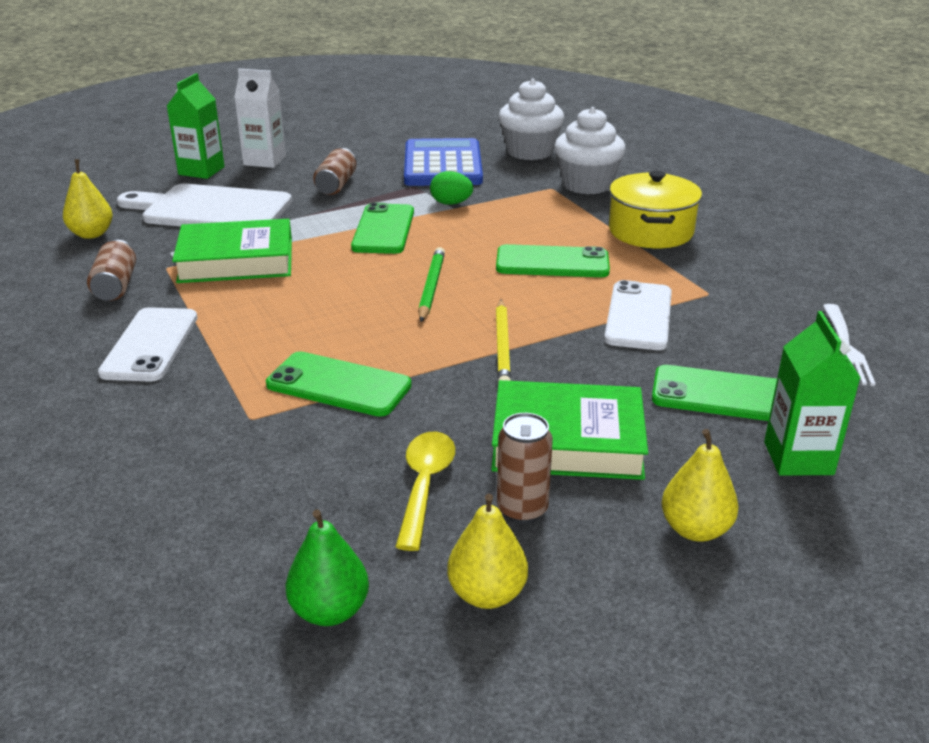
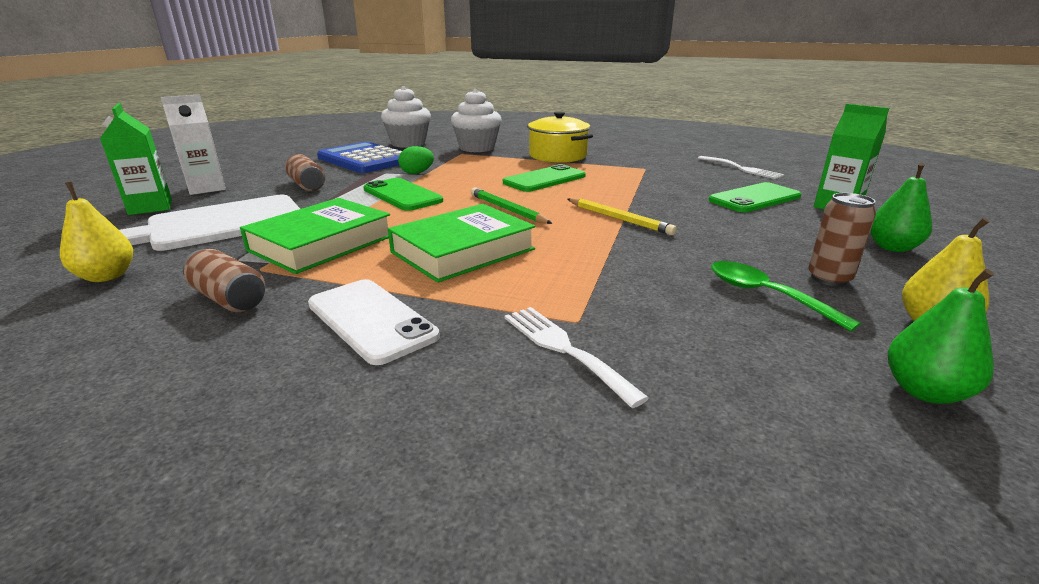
camera: 45 degrees left, 5 degrees down
(201, 431) = (564, 348): none -> white fork
(338, 385) = (583, 274): green phone -> none
(424, 485) = (765, 295): yellow spoon -> green spoon
(567, 441) = (757, 241): green book -> green book (463, 251)
(638, 316) = (642, 185): white phone -> none
(695, 529) = (892, 247): yellow pear -> green pear

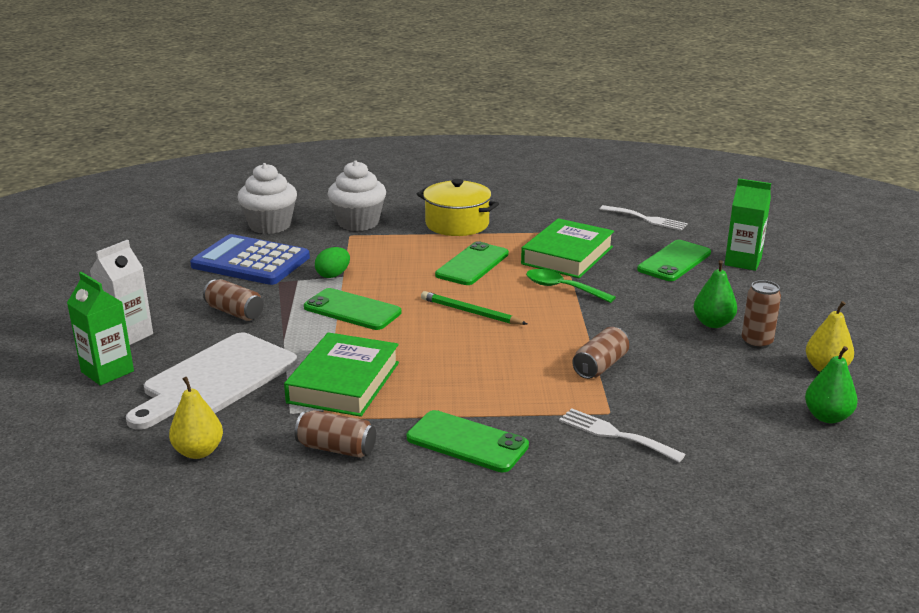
camera: 20 degrees left, 0 degrees up
(371, 320) = (467, 442): white phone -> green phone
(463, 251) = (474, 367): green book -> green book (567, 255)
(605, 271) = (600, 366): none -> brown can
(619, 219) = (576, 307): yellow pencil -> none
(765, 295) = (720, 365): green spoon -> green spoon (562, 288)
(892, 247) = (792, 303): green pear -> green pear (713, 323)

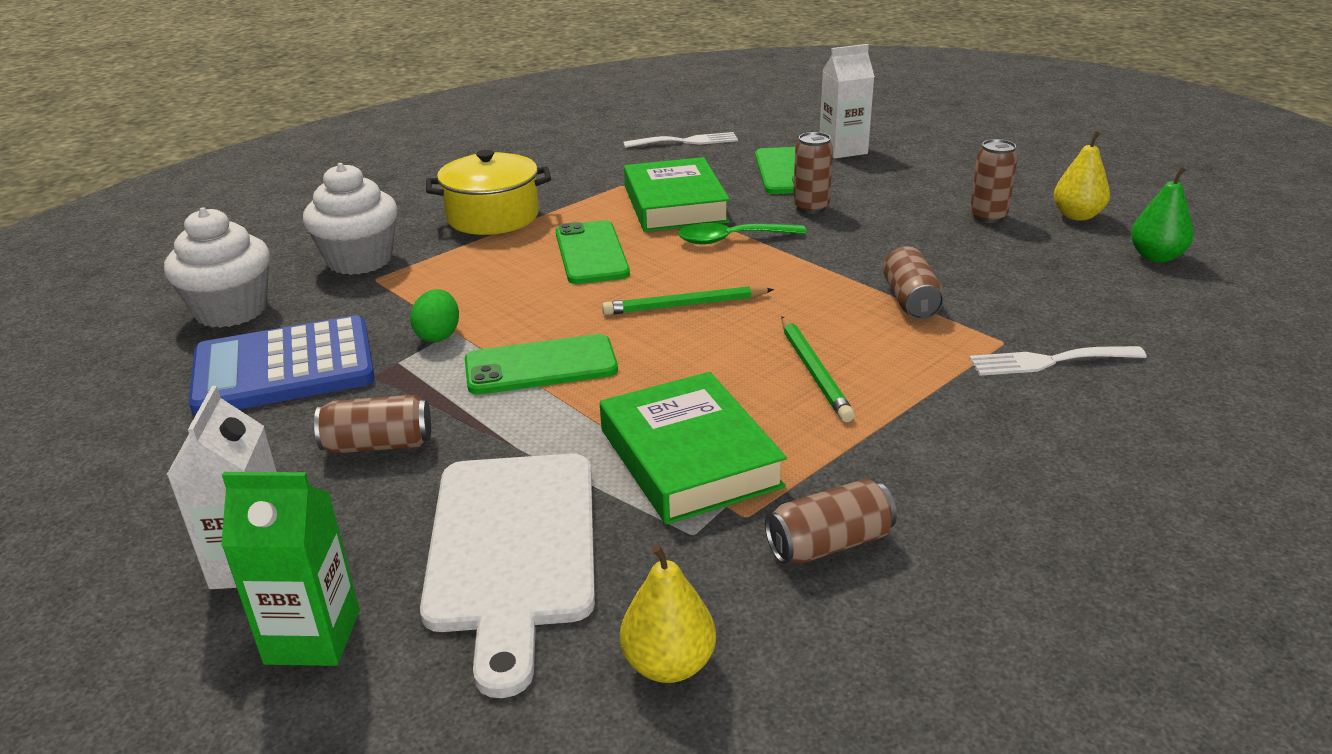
camera: 40 degrees left, 5 degrees up
(467, 442) = (943, 449): green phone -> none
(474, 375) = (814, 372): none -> green pencil
(647, 289) = (811, 207): none -> brown can
(713, 323) = (924, 215): green pear -> none
(743, 262) = (843, 150): green carton -> white carton

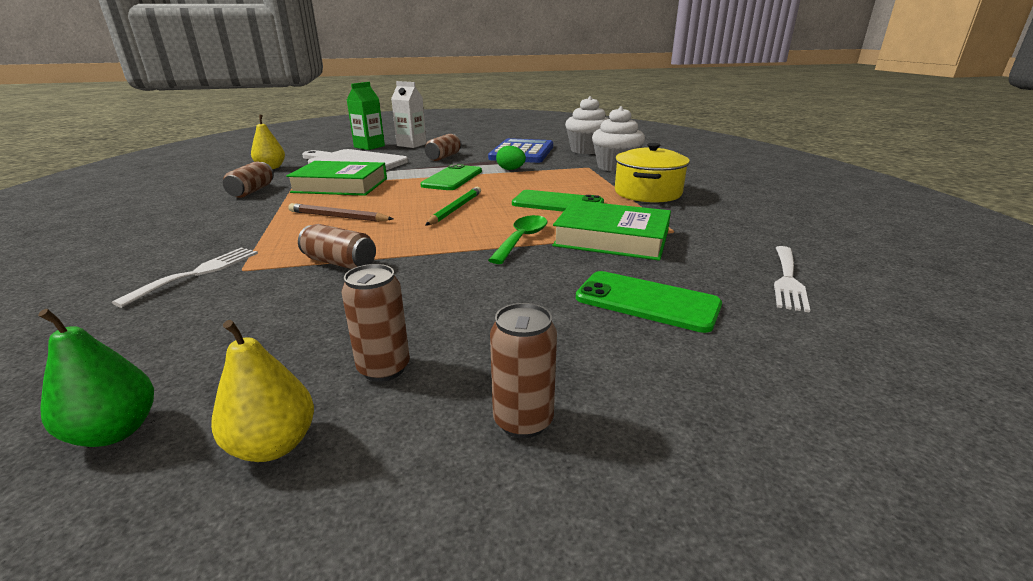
camera: 120 degrees right, 5 degrees down
(811, 207) = (540, 283): brown can -> brown can (523, 421)
(814, 372) = (338, 217): green pencil -> brown pencil
(843, 150) = (698, 365): white carton -> none

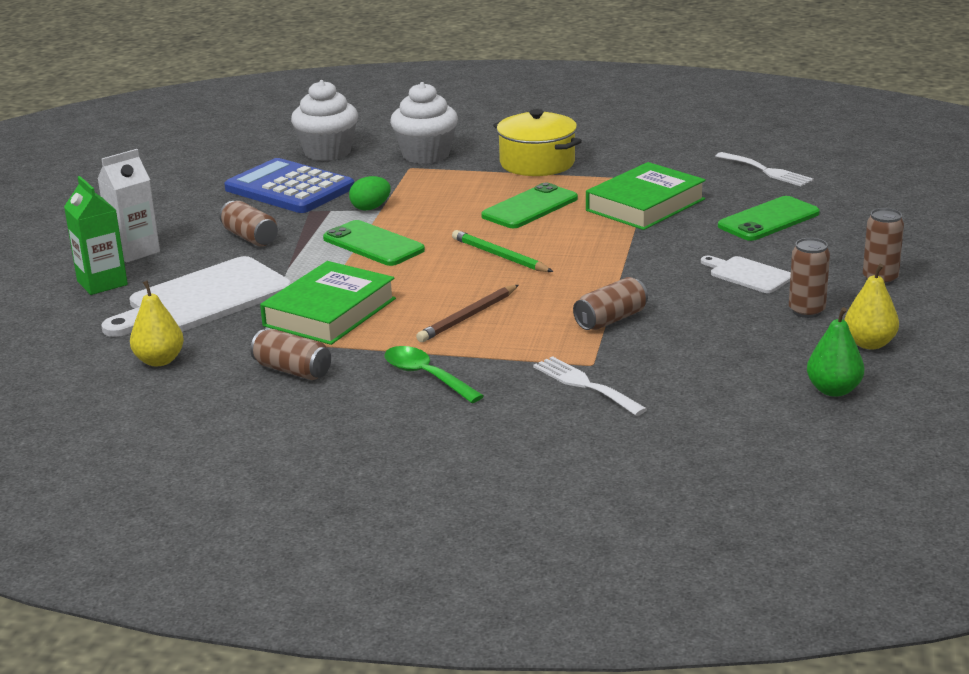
camera: 65 degrees left, 0 degrees up
(478, 312) = (748, 274): none -> white cutting board
(521, 239) = (617, 239): green spoon -> green spoon (426, 376)

